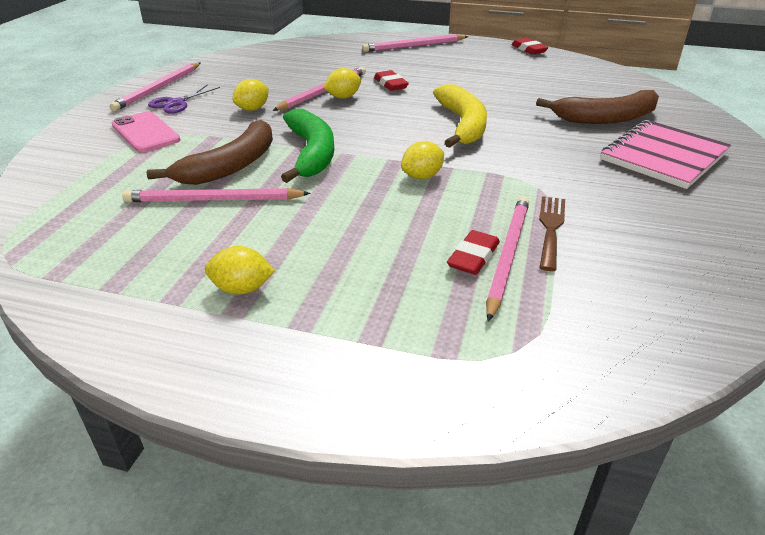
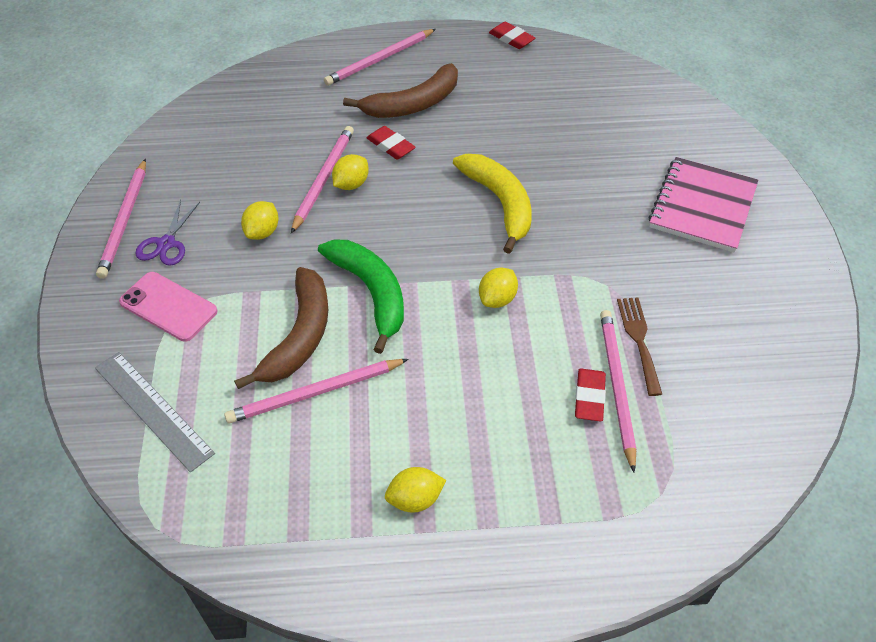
camera: 20 degrees left, 15 degrees up
(75, 183) = (152, 410): none -> grey ruler
(606, 118) = (633, 156): brown banana -> brown banana (413, 104)

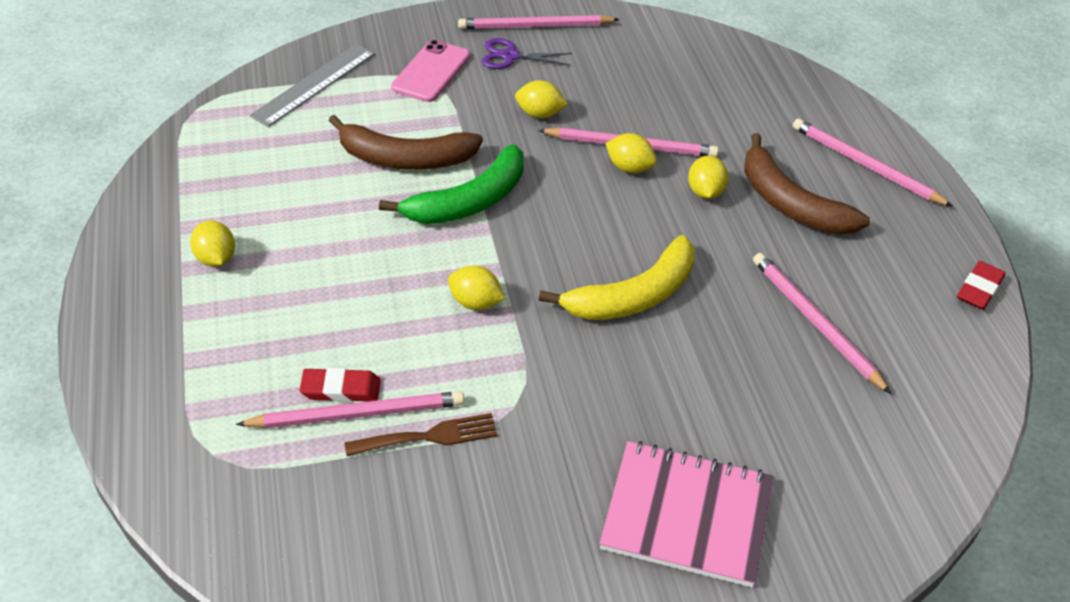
camera: 80 degrees right, 5 degrees down
(315, 393) = (336, 178): pink pencil -> pink pencil (815, 322)
(391, 146) = (705, 192): red eraser -> yellow lemon

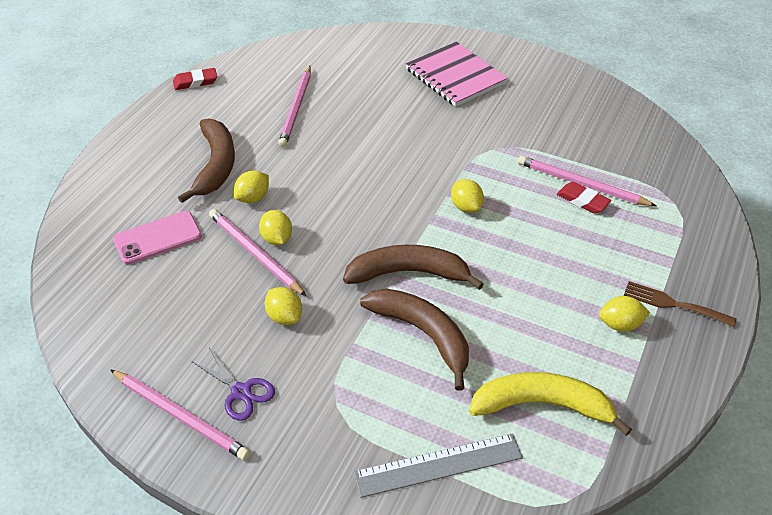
camera: 140 degrees left, 0 degrees up
(216, 258) = (620, 324): yellow lemon -> yellow lemon turned 75 degrees clockwise
(429, 436) = (549, 157): brown fork -> brown fork (673, 304)
(431, 72) = (323, 415): pink phone -> pink phone (157, 238)
(469, 201) = (408, 273): green banana -> brown banana
(633, 296) = (372, 165): yellow banana -> yellow banana (542, 405)
(865, 165) = (138, 162): pink pencil -> none

